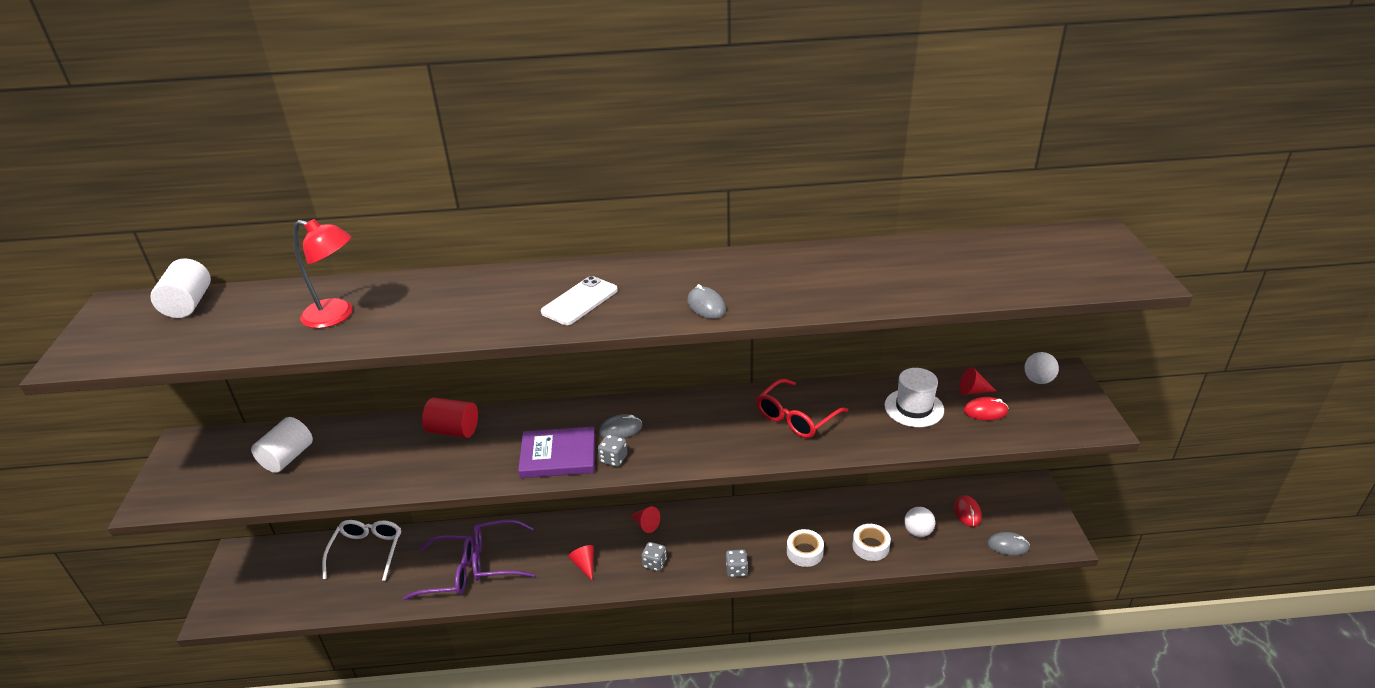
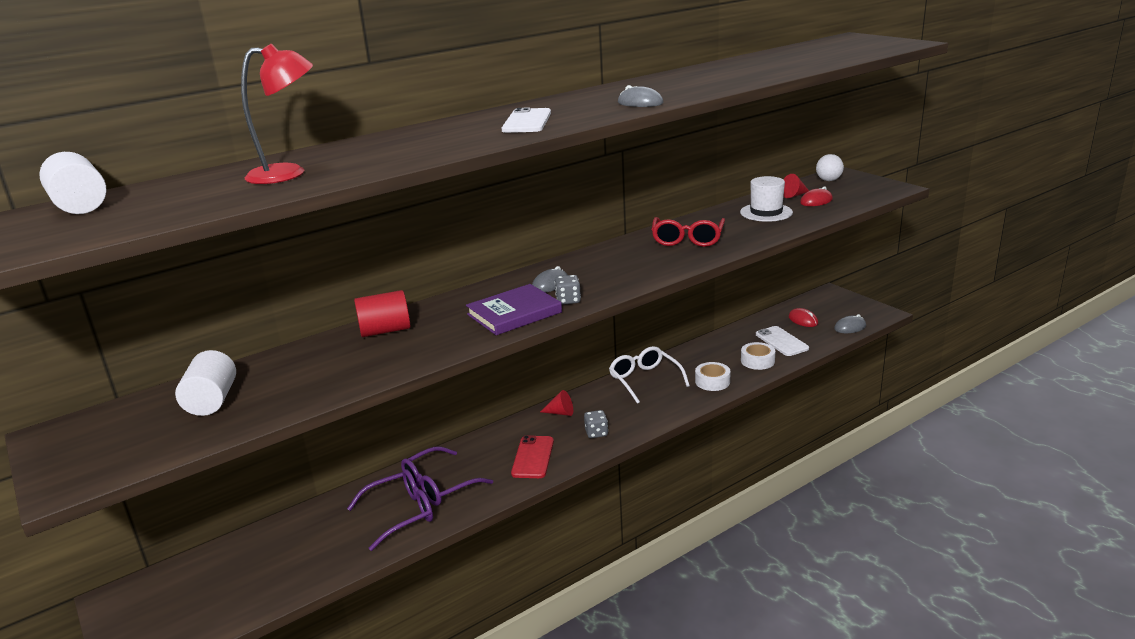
camera: 30 degrees left, 10 degrees down
(367, 551) = (285, 534): white glasses -> white glasses (644, 380)
(584, 564) = (533, 457): red cone -> red phone
(736, 570) = (671, 411): grey dice -> none
(918, 532) = (781, 341): white ball -> white phone

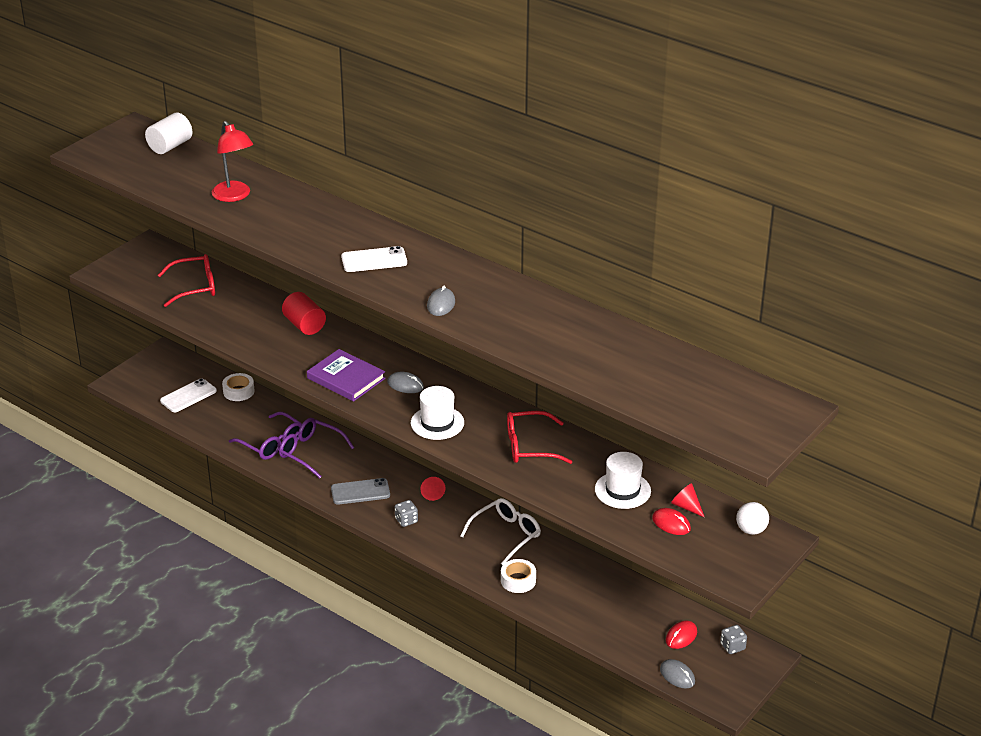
camera: 70 degrees right, 10 degrees up
(212, 401) = (195, 287): white cylinder -> red glasses
(533, 457) = (360, 492): red phone -> grey phone
(568, 300) = (376, 400): grey dice -> grey dice (732, 647)
(628, 274) = (437, 423): none -> white hat
(757, 361) = (571, 608): white tape -> white tape (238, 391)
(781, 341) = (621, 623): white phone -> white phone (188, 396)

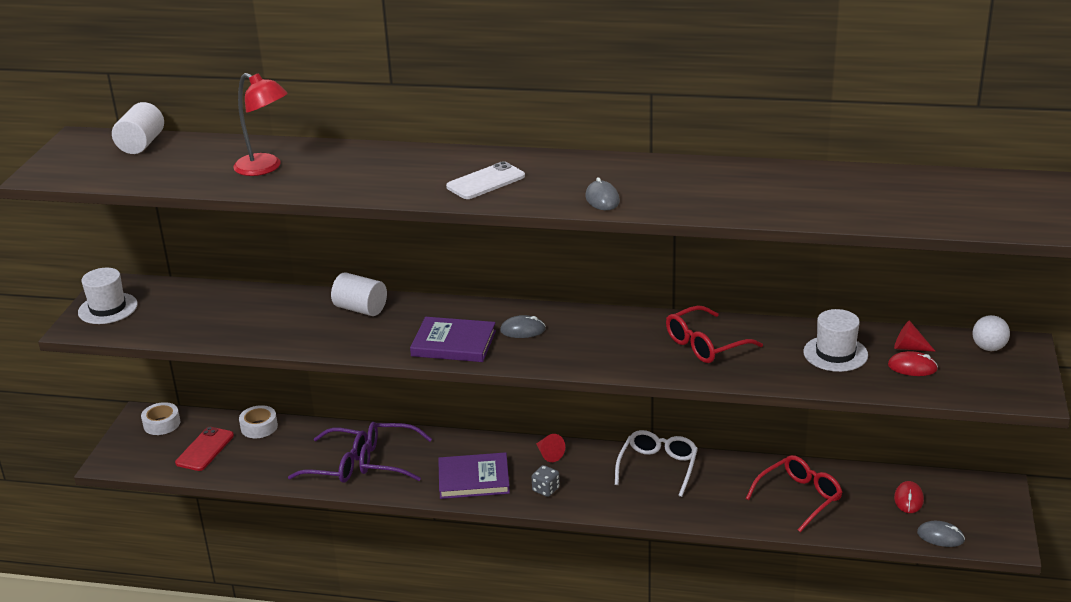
camera: 25 degrees left, 5 degrees down
(188, 396) = (205, 449): white phone -> red phone
(195, 287) = (202, 309): red glasses -> red glasses (799, 497)
(304, 325) = (360, 309): red cylinder -> white cylinder
(360, 492) = (474, 479): grey phone -> purple book
(437, 423) = (591, 354): white hat -> white hat (108, 308)
(518, 580) = (709, 506): white tape -> white tape (162, 424)
(732, 647) = (962, 491): grey dice -> none

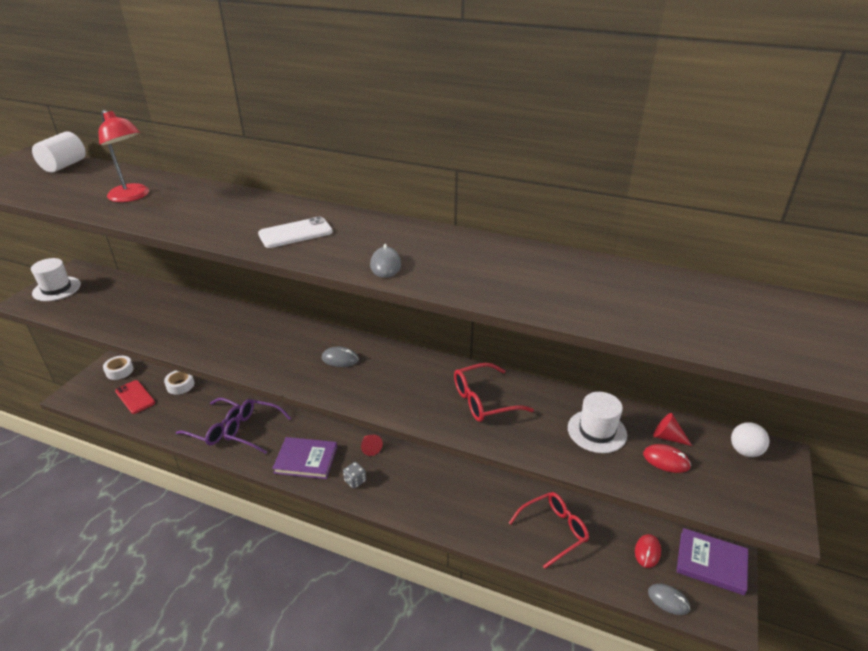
camera: 10 degrees right, 5 degrees up
(205, 449) = (135, 397): red phone -> red phone turned 75 degrees counterclockwise
(360, 309) = (229, 318): white cylinder -> none
(453, 343) = (280, 362): purple book -> purple book (711, 563)
(658, 467) = (448, 476): white glasses -> none

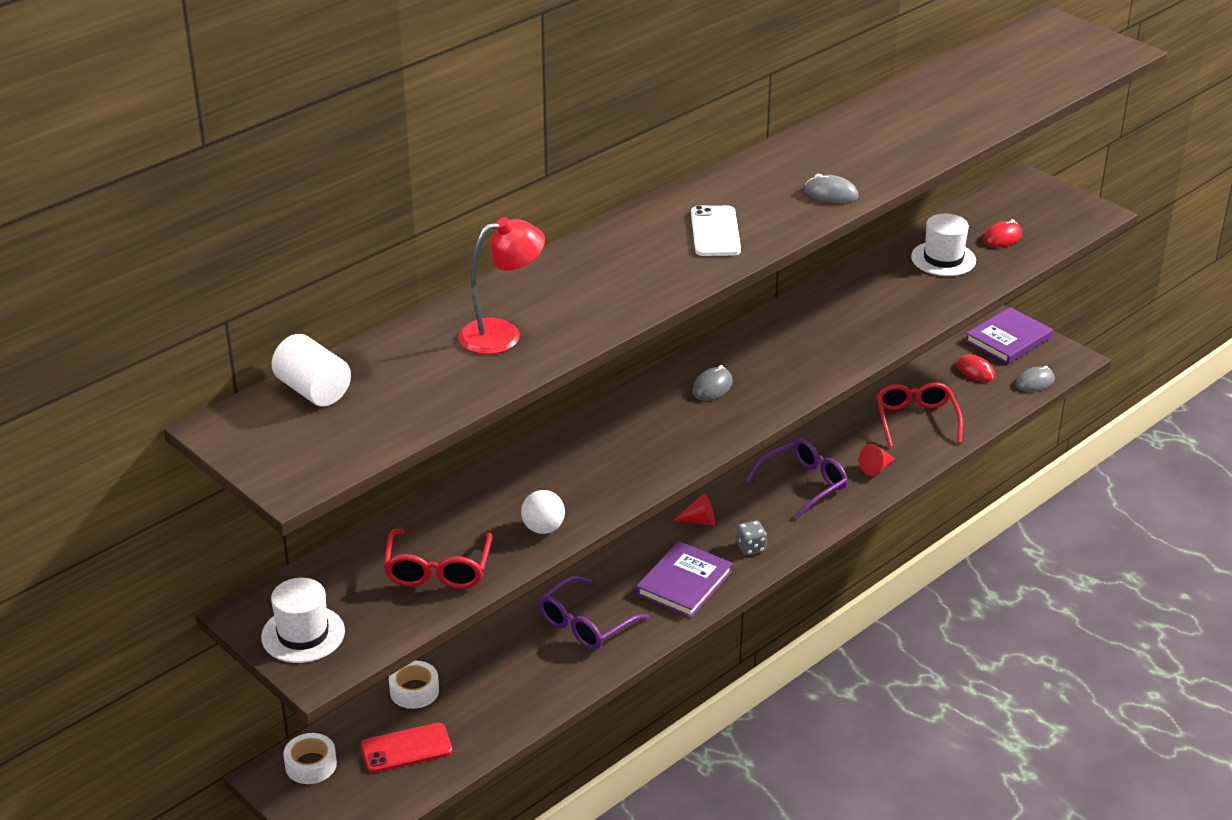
camera: 65 degrees left, 0 degrees up
(216, 428) = (555, 661): purple glasses -> purple glasses (804, 484)
(483, 400) = (856, 309): red glasses -> red glasses (438, 570)
(667, 437) = (973, 225): red cone -> red cone (876, 468)
(744, 451) = (1013, 195): white ball -> white ball (543, 528)

